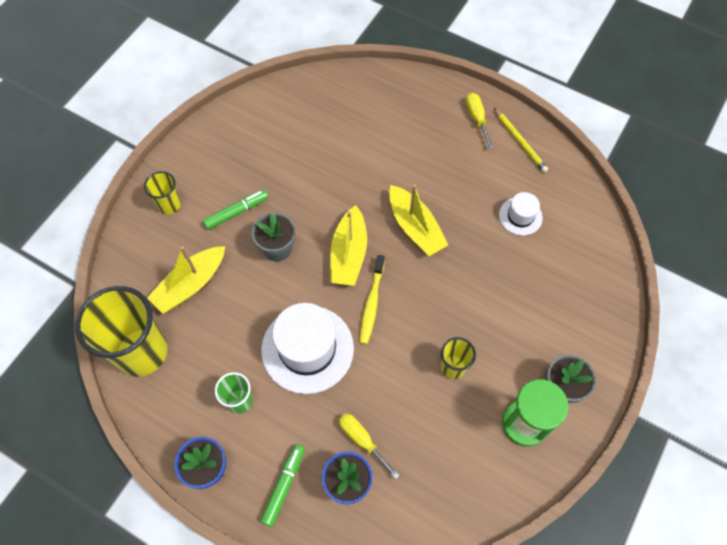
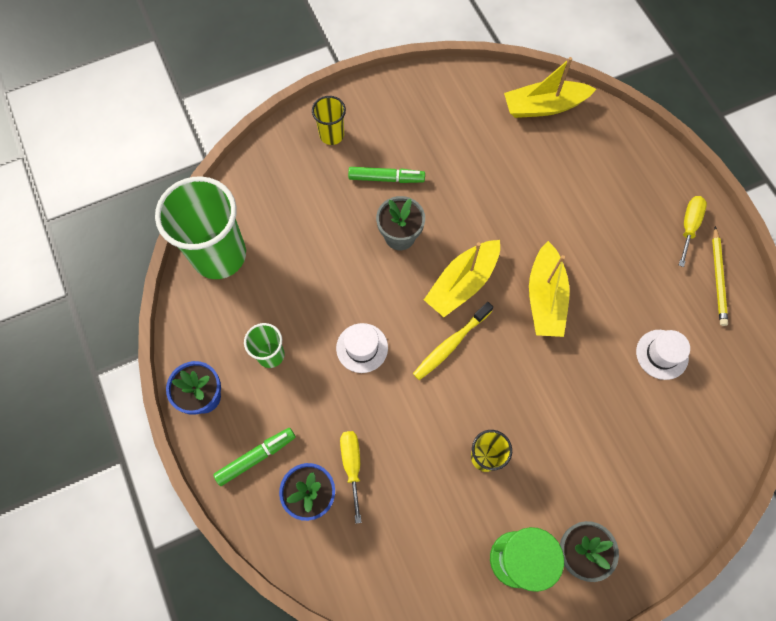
camera: 35 degrees right, 5 degrees up
(142, 352) = (219, 255): yellow cup -> green cup
(191, 284) = (300, 221): yellow boat -> yellow boat (544, 106)
(307, 349) = (362, 348): white hat -> white hat, size x0.51

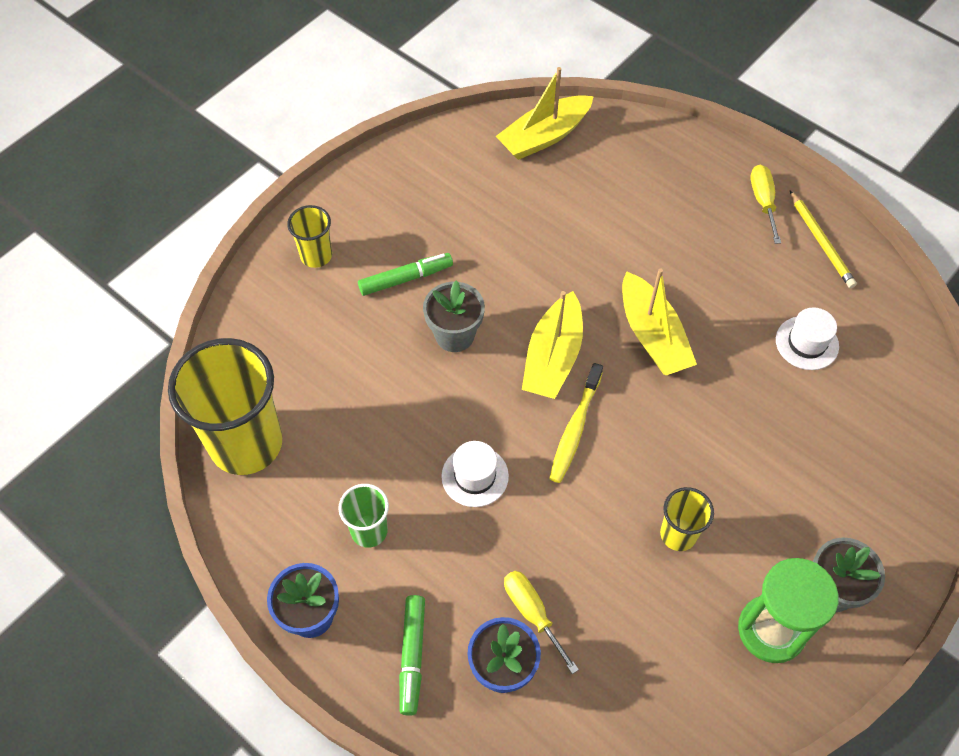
camera: 25 degrees left, 10 degrees down
(219, 255) = (246, 443): green cup -> yellow cup
(256, 457) = (412, 656): green marker -> green marker turned 150 degrees clockwise

